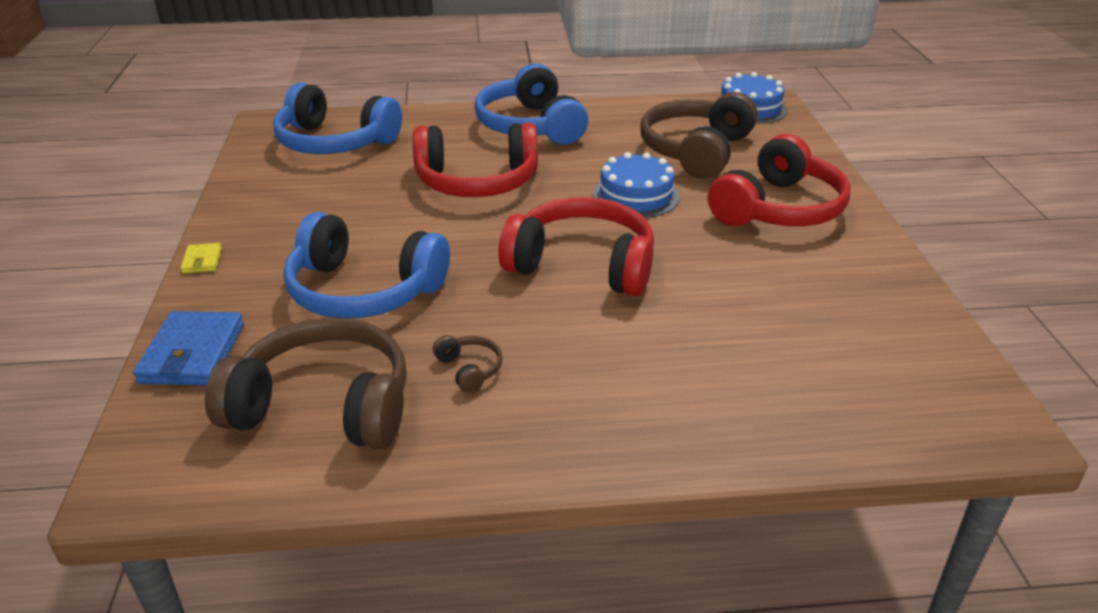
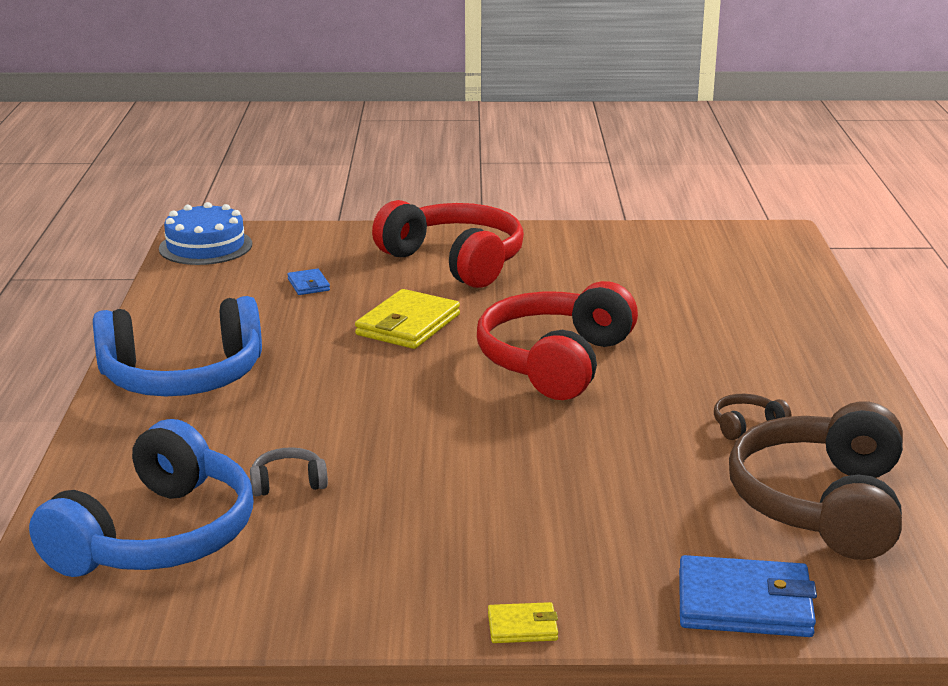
camera: 85 degrees left, 10 degrees down
(363, 290) = (604, 491): blue headphones -> none
(389, 172) = (288, 483): none -> grey headphones
(477, 181) = (341, 417): red headphones -> none
(636, 195) = (408, 325): blue cake -> yellow wallet
(696, 151) = (308, 285): brown headphones -> blue wallet

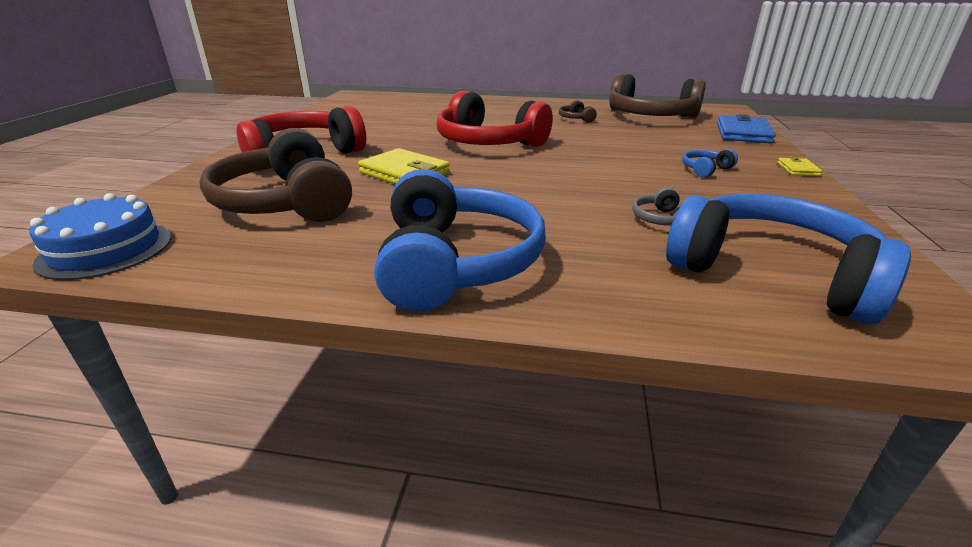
camera: 80 degrees left, 5 degrees up
(308, 285) = (286, 202): blue wallet -> brown headphones
(489, 533) = (705, 170): none -> blue headphones

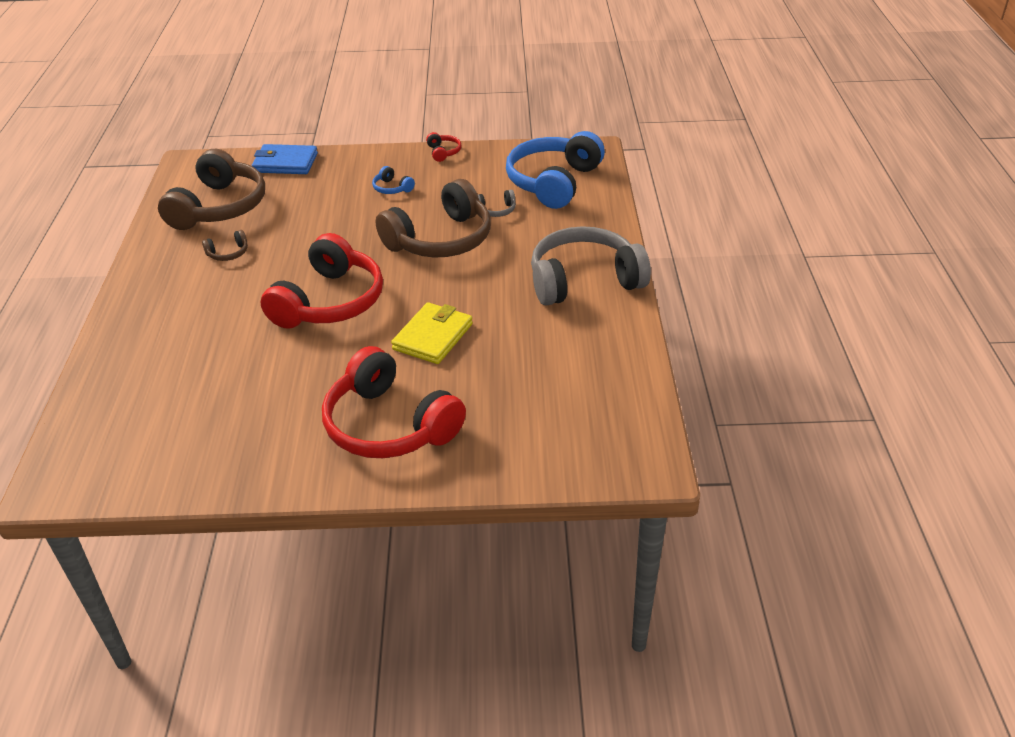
camera: 100 degrees left, 10 degrees up
(106, 249) = (633, 444): blue cake -> none
(286, 202) = (519, 385): brown headphones -> brown headphones (440, 240)
(455, 262) = (584, 281): blue headphones -> grey headphones
(798, 169) = (383, 152): yellow wallet -> none
(824, 199) = (443, 152): none -> red headphones

